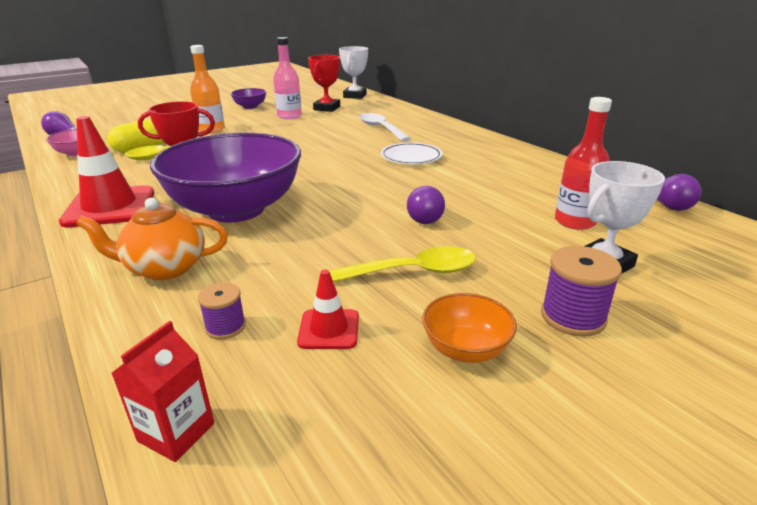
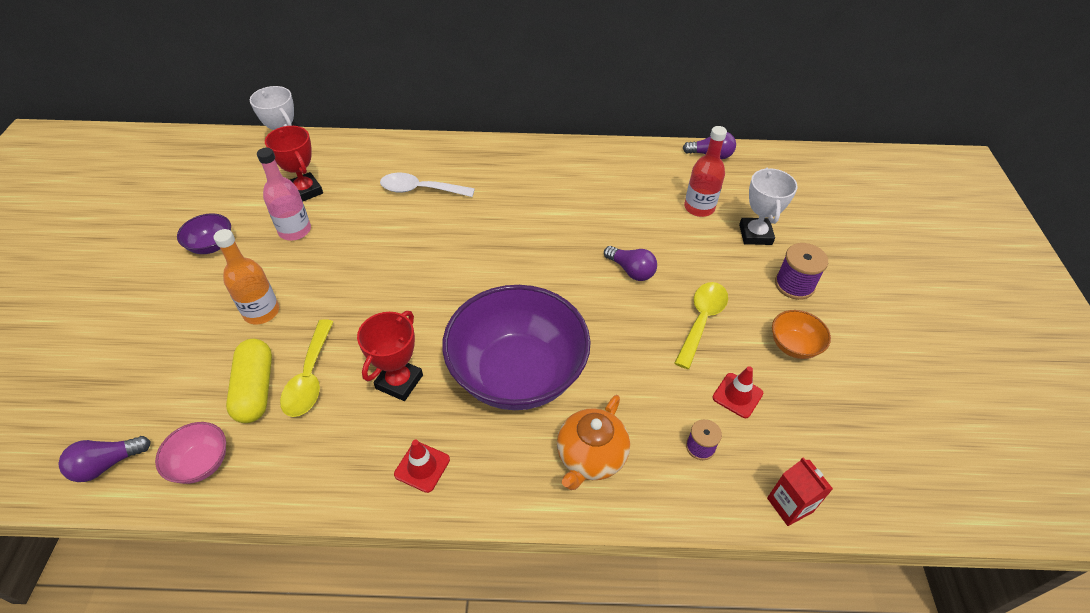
camera: 55 degrees left, 20 degrees up
(110, 207) = (422, 467): red traffic cone -> red traffic cone, size x0.51
(411, 157) = (514, 213): white plate -> none

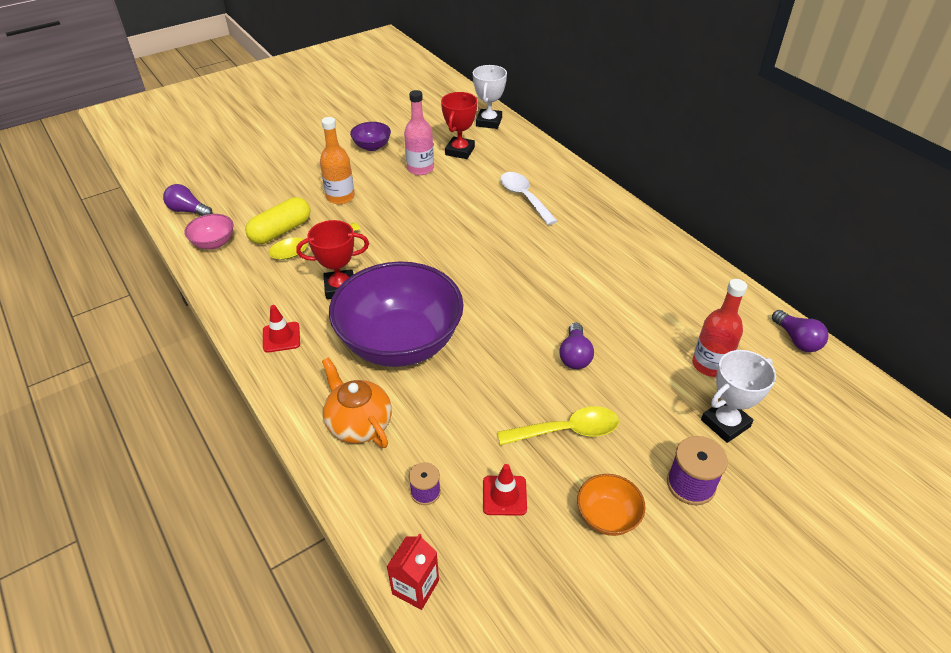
camera: 55 degrees right, 5 degrees down
(590, 457) = (359, 424): orange teapot -> orange teapot turned 60 degrees clockwise

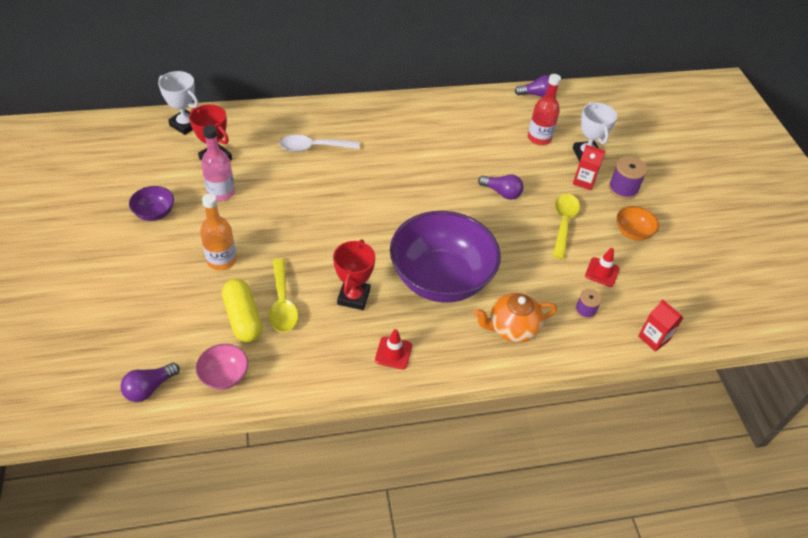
camera: 70 degrees left, 5 degrees up
(667, 434) = (584, 181): none -> red carton

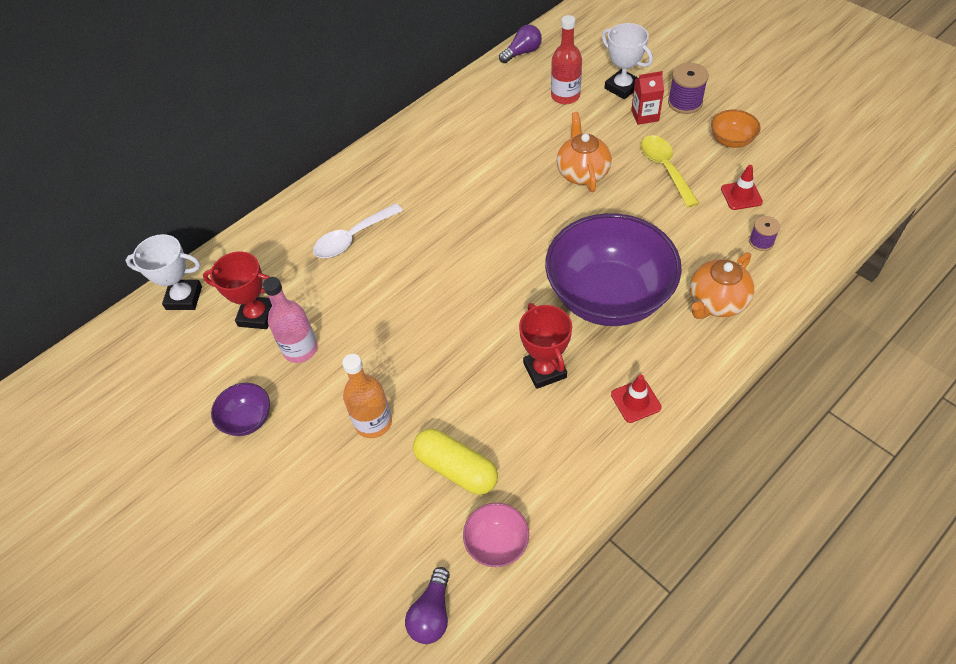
camera: 25 degrees left, 5 degrees up
(282, 303) = (481, 425): yellow spoon -> none
(501, 193) = (582, 172): purple light bulb -> orange teapot
(653, 338) = (839, 230): red carton -> none

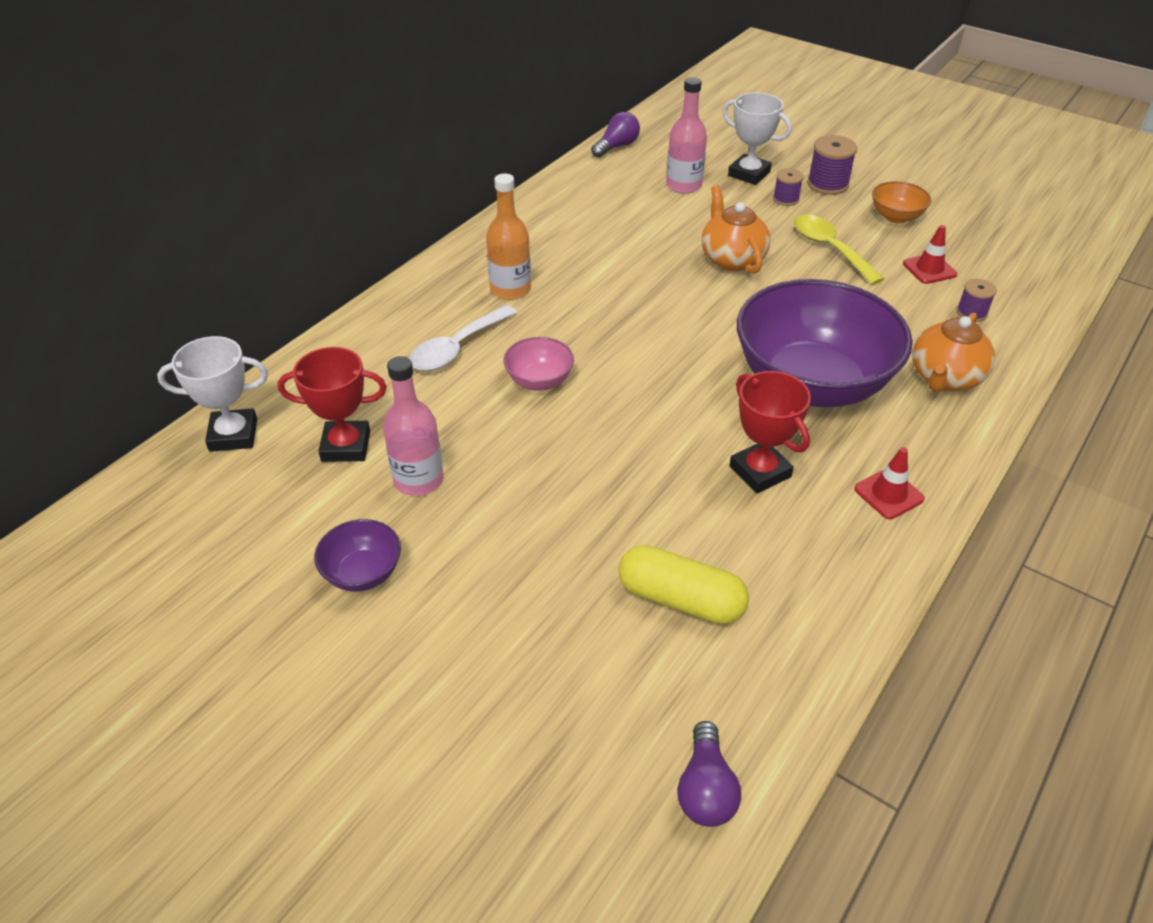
camera: 15 degrees left, 10 degrees down
(373, 422) = (547, 556): orange bottle -> orange bottle (510, 289)
(497, 543) = (767, 684): pink bowl -> pink bowl (539, 381)
(565, 96) = (683, 185): red bottle -> pink bottle
(645, 115) = (785, 199): red carton -> purple spool

